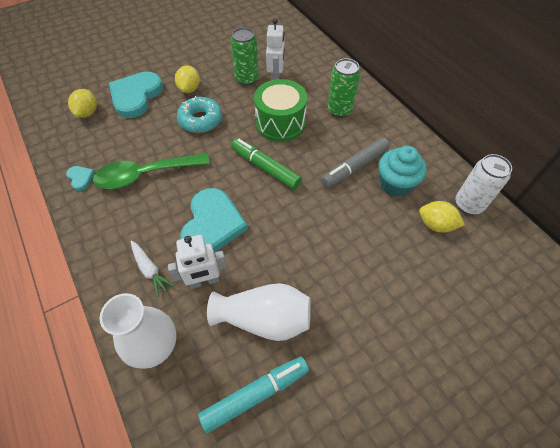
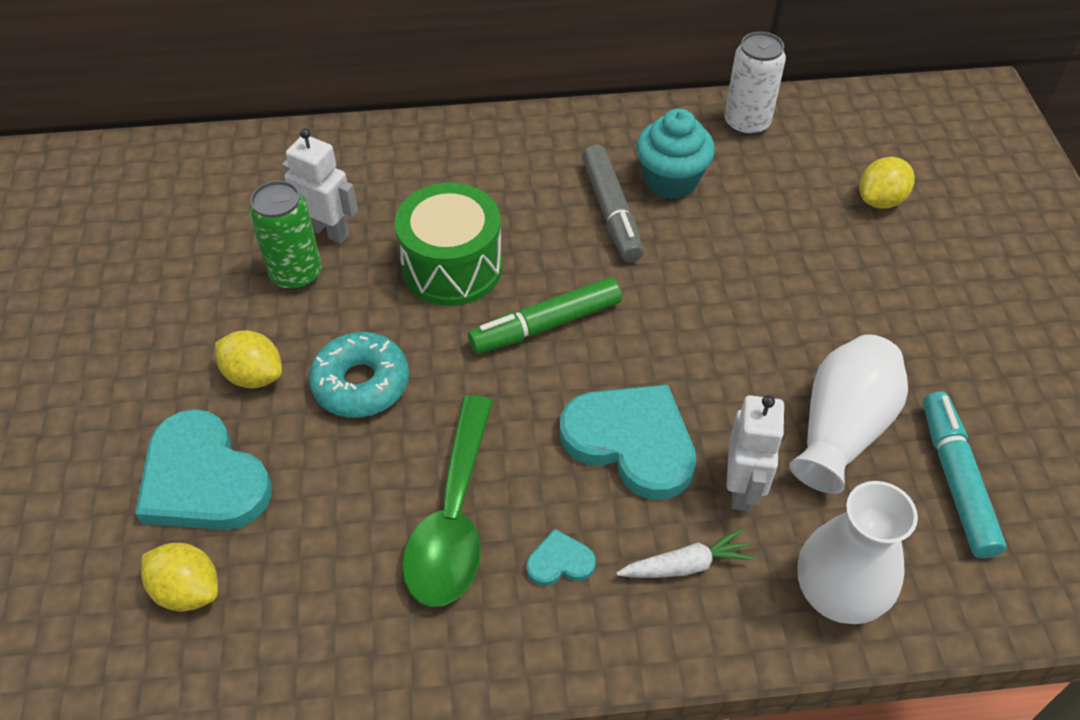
camera: 65 degrees left, 5 degrees down
(80, 178) = (392, 643): turquoise heart -> turquoise heart (560, 562)
(339, 110) = (474, 178): green can -> none
(435, 225) = (764, 172): yellow lemon -> yellow lemon (880, 200)

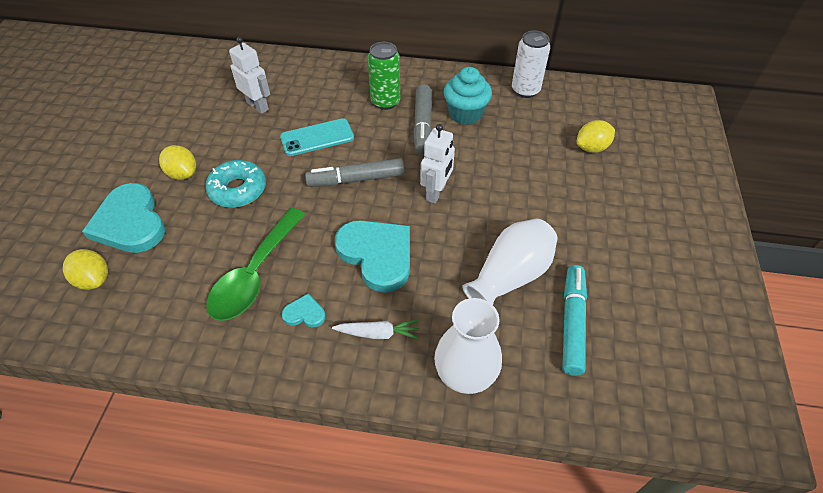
camera: 15 degrees right, 0 degrees up
(296, 274) = (230, 125): green can -> green can (385, 102)
(452, 267) = (317, 137): green drum -> turquoise phone
(546, 325) = (356, 179): green marker -> grey marker
(742, 488) = (433, 296): white robot -> white robot (436, 192)

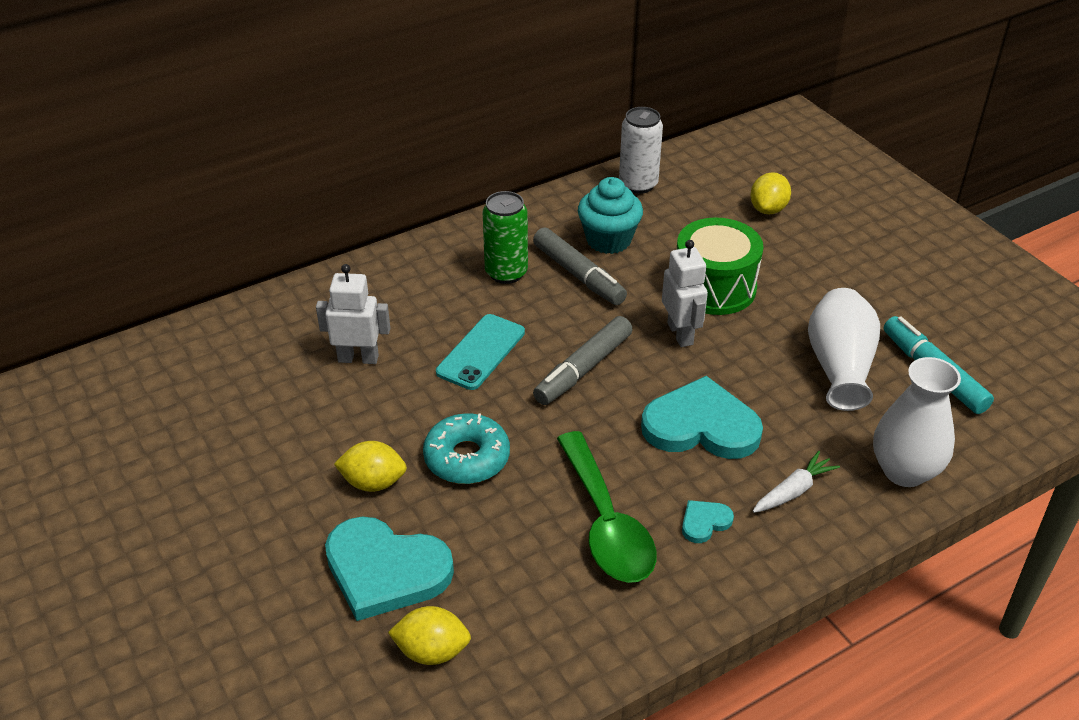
camera: 40 degrees left, 10 degrees down
(493, 177) = (714, 287): none -> green drum

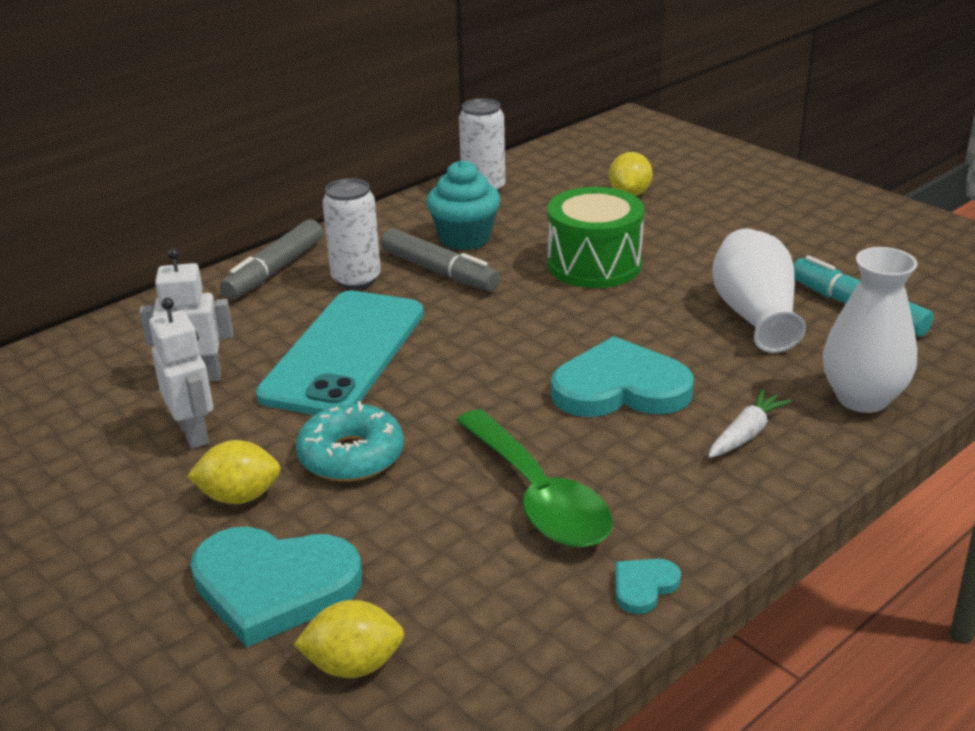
camera: 10 degrees left, 10 degrees down
(481, 352) = (344, 354): turquoise phone -> turquoise phone, size x1.71
(506, 273) = (356, 279): green can -> white can
(583, 369) = (469, 354): grey marker -> grey marker (275, 270)
(680, 334) = (570, 309): white robot -> white robot (194, 433)
(704, 522) = (654, 478): turquoise heart -> turquoise heart (643, 586)

